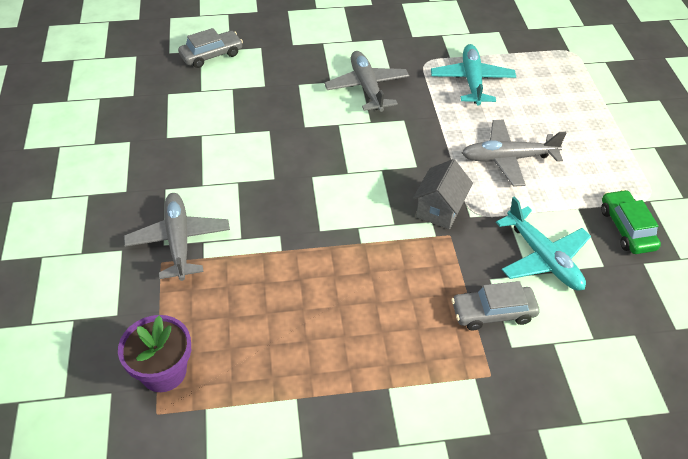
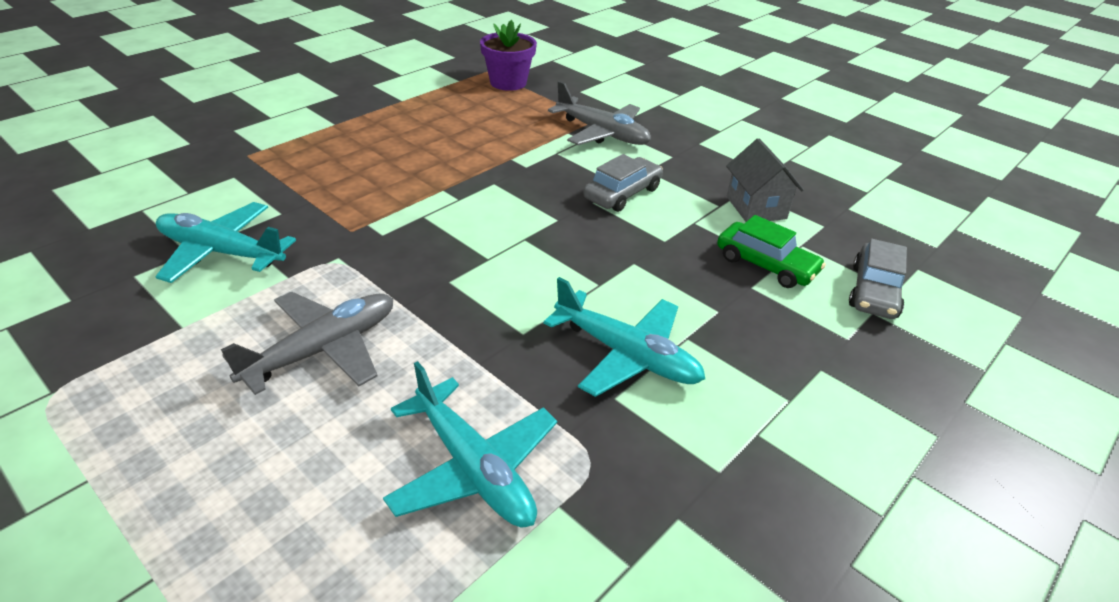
camera: 140 degrees right, 10 degrees down
(367, 87) = (626, 355): grey plane -> turquoise plane
(439, 209) = (381, 248): grey house -> grey house (756, 208)
(493, 313) = (264, 190): grey car -> grey car (622, 193)
(626, 228) = (97, 331): green car -> green car (766, 265)

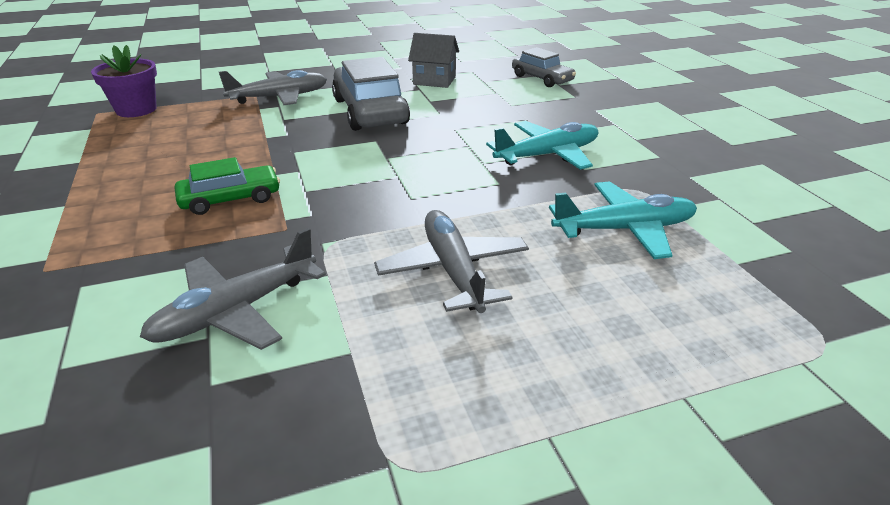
camera: 60 degrees left, 5 degrees down
(221, 252) = (236, 311): turquoise plane -> grey plane
(622, 193) = (370, 111): grey car -> grey car, size x1.69
(766, 265) = (494, 95): green car -> green car (230, 199)

